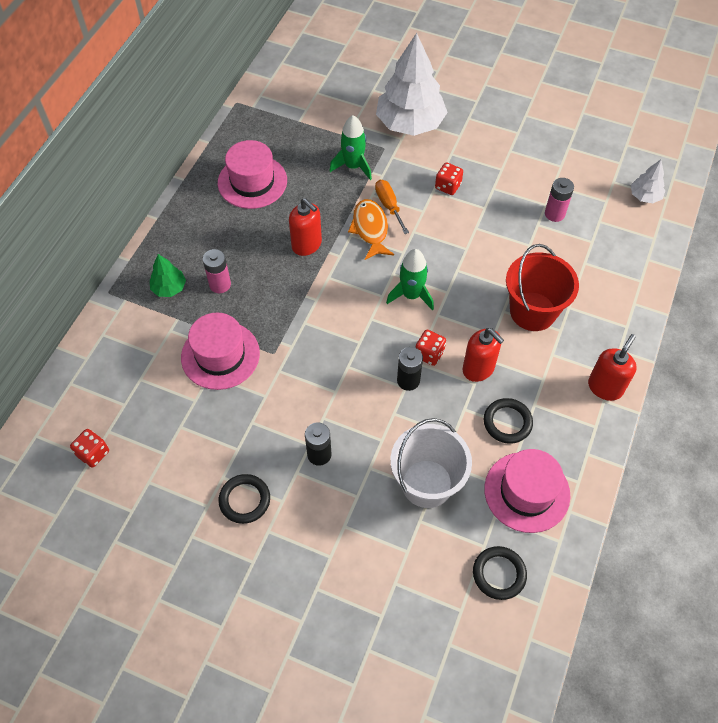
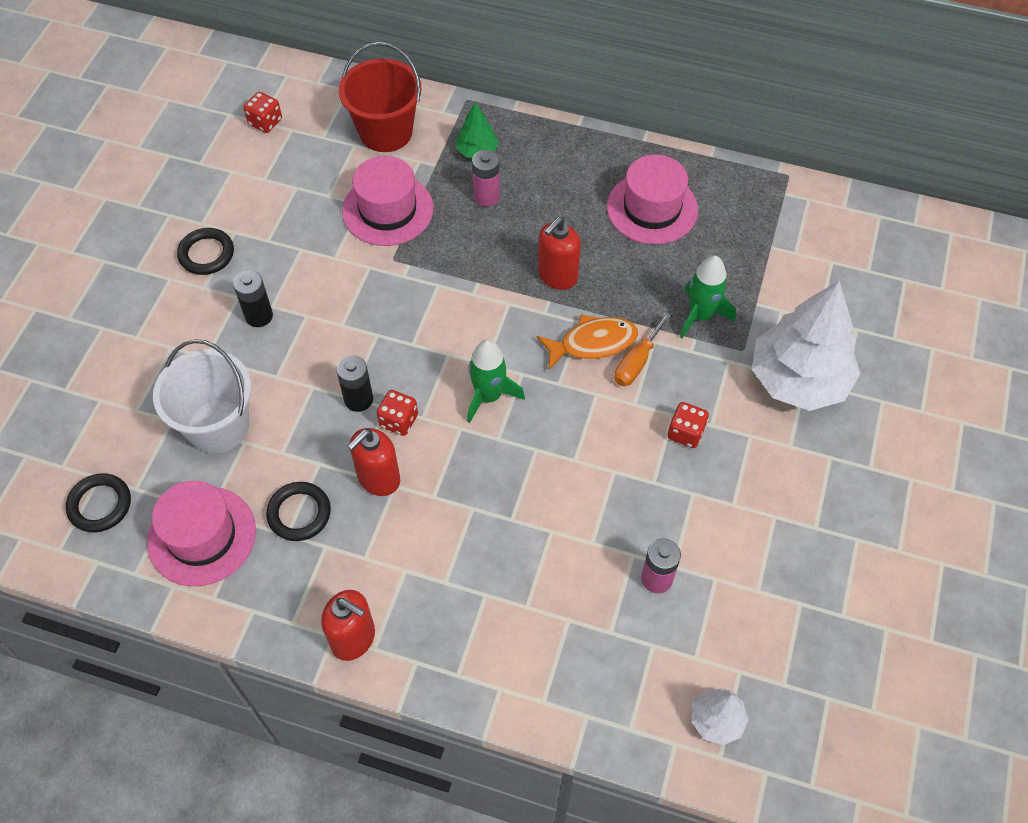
camera: 85 degrees right, 0 degrees up
(389, 206) = (637, 362): orange screwdriver -> orange screwdriver turned 150 degrees clockwise
(533, 311) = (474, 545): red bucket -> red bucket (386, 132)

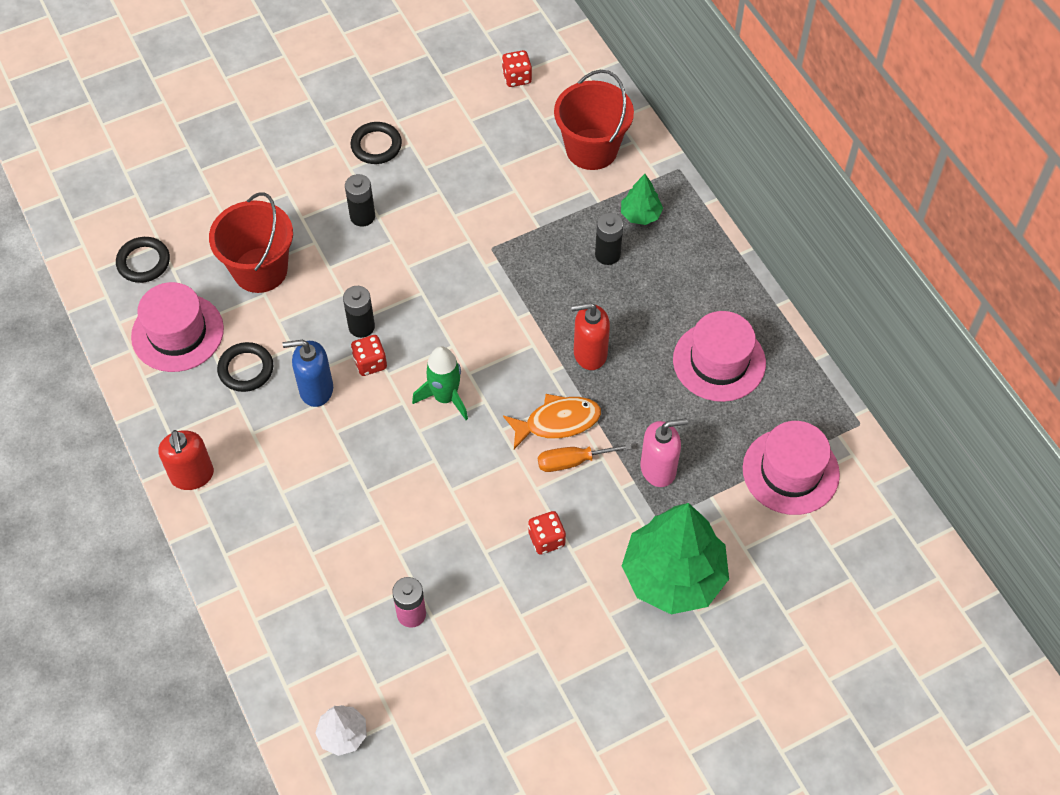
camera: 45 degrees right, 0 degrees up
(218, 426) = (260, 270): white bucket -> red bucket
(378, 478) = (316, 389): red soap dispenser -> blue soap dispenser
(387, 210) = (528, 209): pink hat -> pink hat (790, 471)
(486, 197) = (607, 254): pink battery -> black battery
(593, 343) = (557, 422): orange fish -> orange fish turned 45 degrees counterclockwise
(700, 315) = (658, 469): green rocket -> pink soap dispenser
(798, 379) = (673, 575): white tree -> green tree

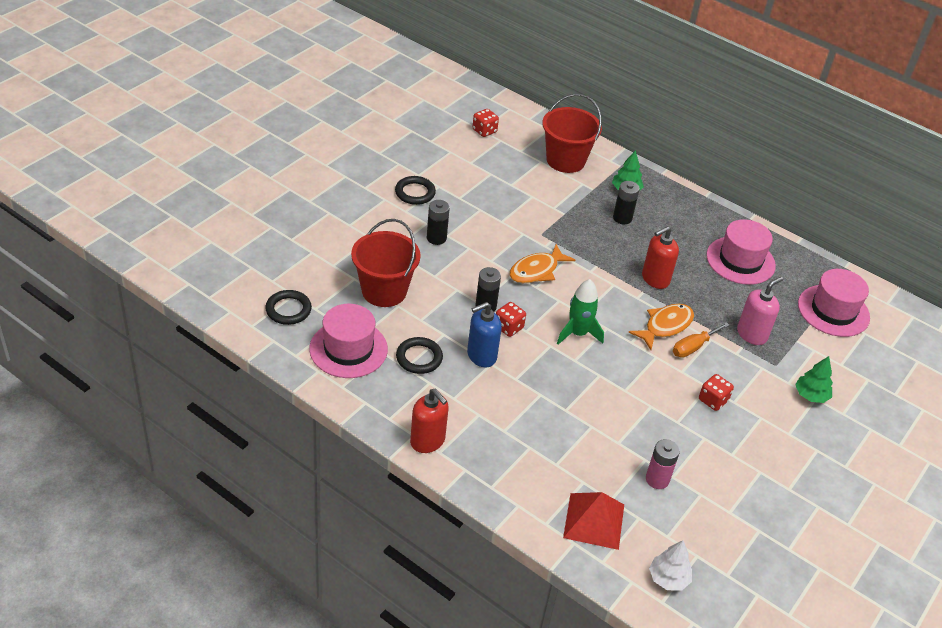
camera: 30 degrees left, 15 degrees down
(308, 636) = (594, 520): none -> red pyramid
(452, 297) = (536, 271): none -> orange fish
(673, 575) = (811, 395): green tree -> green tree, size x0.46

